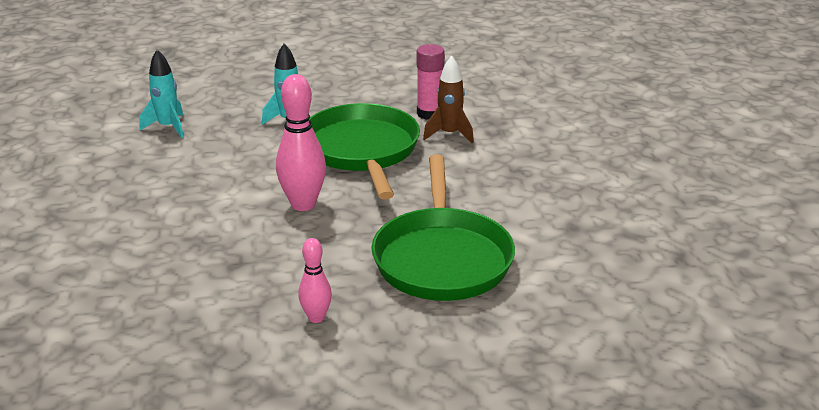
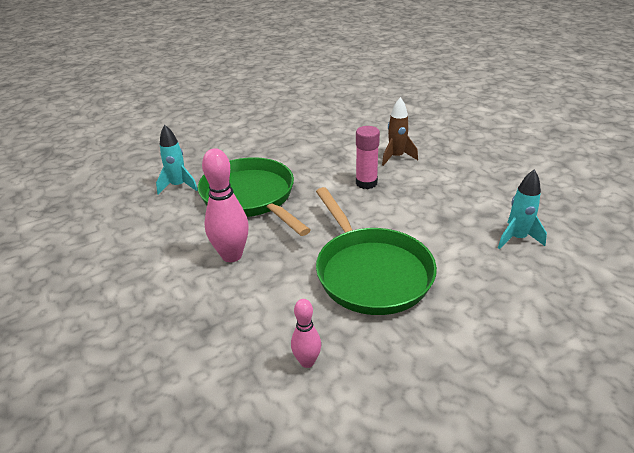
camera: 20 degrees left, 5 degrees up
(168, 127) = (78, 216): turquoise rocket -> turquoise rocket (517, 238)
(429, 113) = (282, 156): pink glue stick -> pink glue stick (366, 183)
(449, 134) = (307, 168): brown rocket -> brown rocket (396, 157)

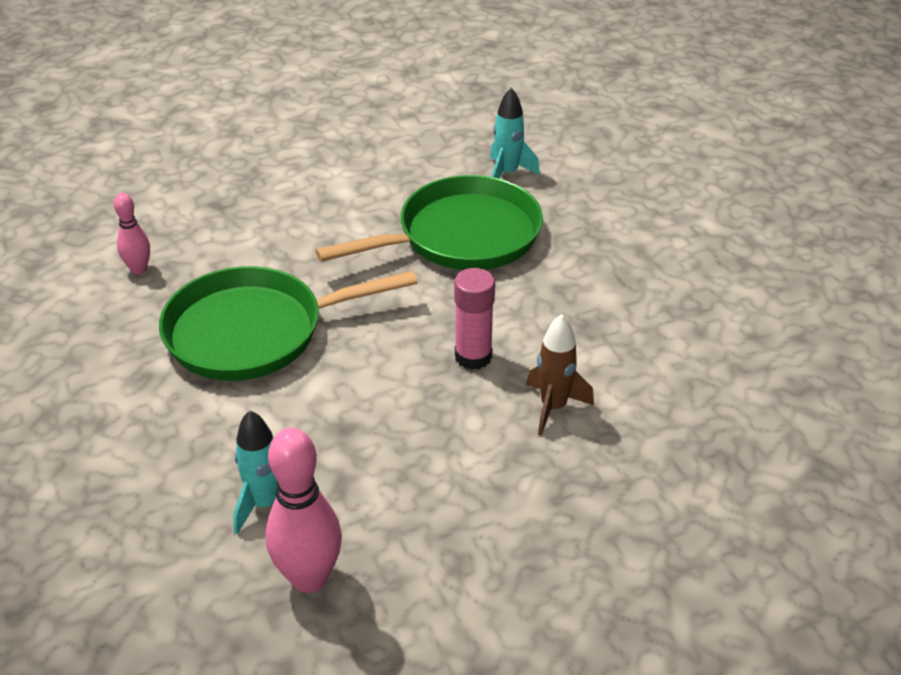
camera: 95 degrees right, 5 degrees up
(232, 255) = (333, 220): pink bowling pin -> pink bowling pin (309, 578)

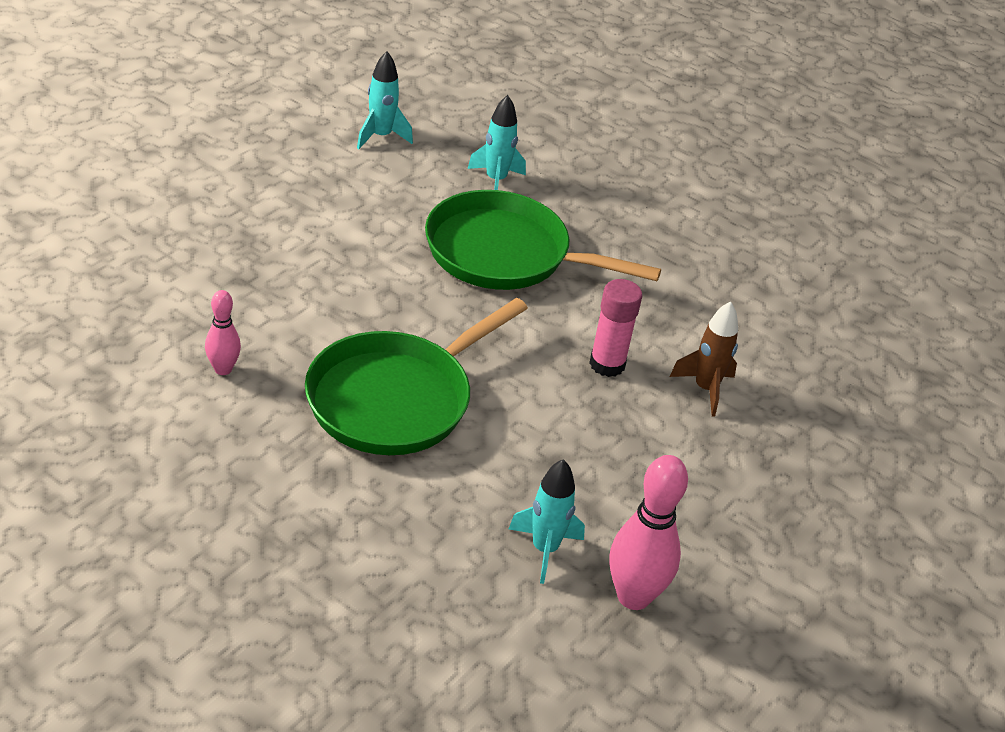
camera: 35 degrees left, 0 degrees up
(435, 118) = (381, 136): none -> turquoise rocket
(461, 236) = (505, 254): green pan -> green pan turned 105 degrees counterclockwise

